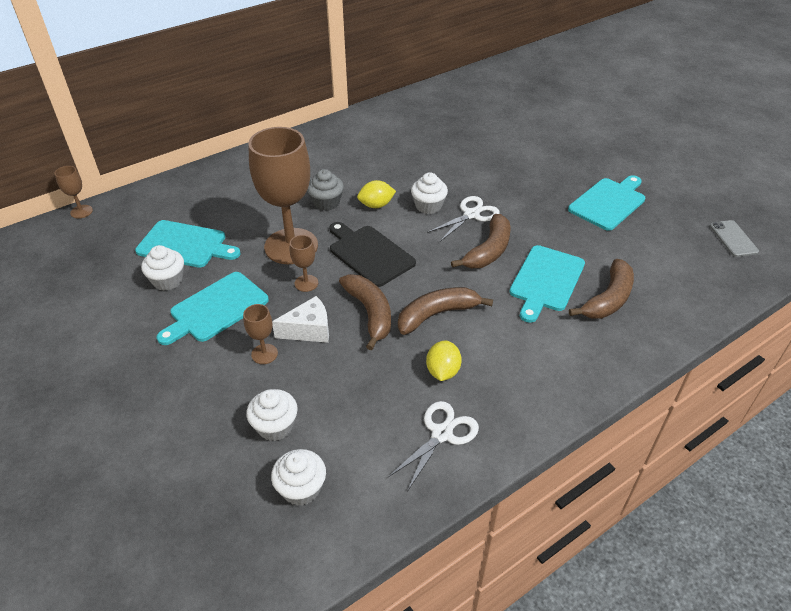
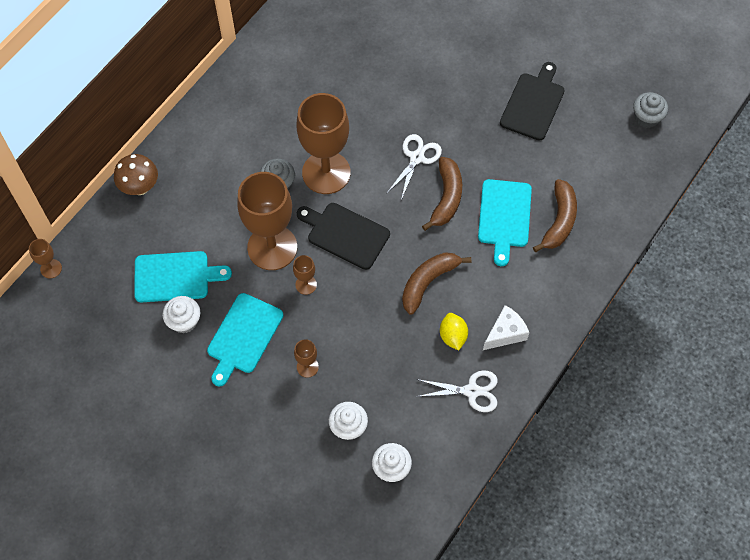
camera: 20 degrees left, 20 degrees up
(201, 177) = (140, 187): none -> brown mushroom
(309, 330) = (331, 332): white cheese -> white cheese (505, 333)
(370, 313) = (373, 299): brown banana -> none
(376, 205) = (326, 172): yellow lemon -> brown goblet
(428, 206) = (374, 159): white cupcake -> none
(441, 434) = (472, 391): white scissors -> white scissors turned 75 degrees clockwise
(608, 202) = (533, 104): turquoise cutting board -> black cutting board
(733, 239) = (646, 117): grey phone -> grey cupcake

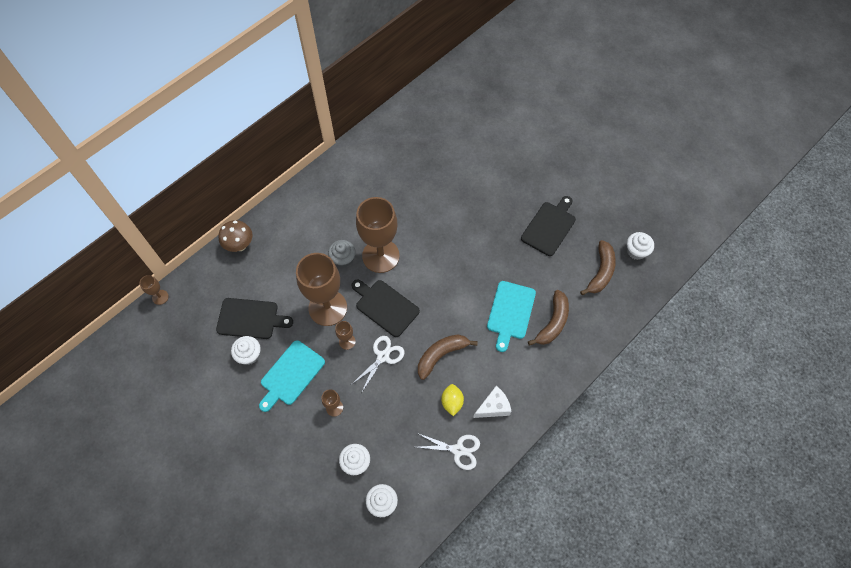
camera: 10 degrees right, 0 degrees up
(175, 277) = (250, 319): turquoise cutting board -> black cutting board
(416, 158) = (452, 255): white scissors -> white scissors (383, 356)
(446, 197) = (468, 290): brown banana -> brown banana (601, 272)
(646, 117) = (636, 251): grey cupcake -> white cupcake

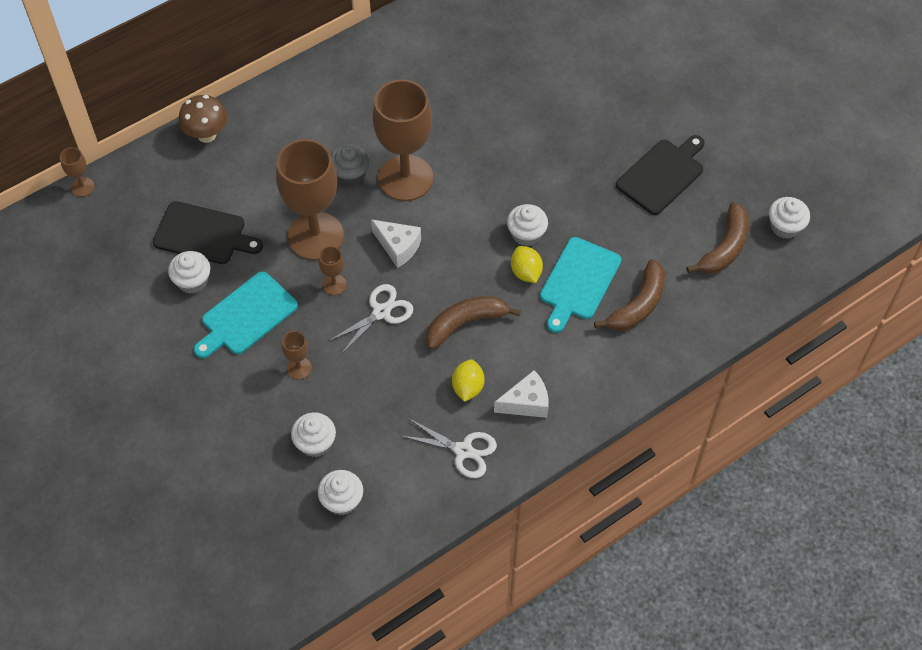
camera: 10 degrees right, 5 degrees down
(385, 306) = (398, 247): black cutting board -> white cheese
(469, 283) = (526, 234): none -> white cupcake
(474, 311) = (526, 272): none -> yellow lemon

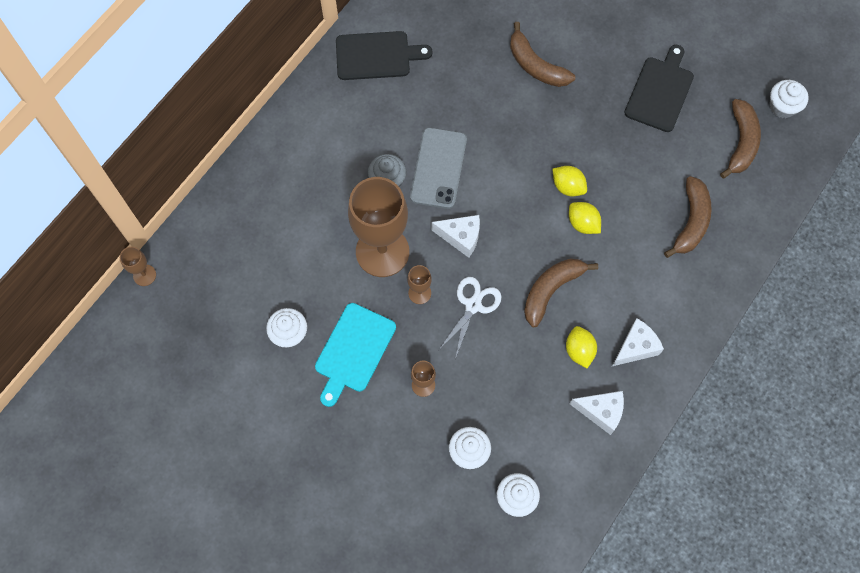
camera: 20 degrees left, 10 degrees up
(203, 234) = (279, 284): black cutting board -> black cutting board (376, 56)
(206, 135) = (238, 184): brown mushroom -> none
(405, 178) = (438, 168): brown goblet -> grey phone
(463, 450) = (601, 412): white scissors -> white cheese
(526, 234) = (568, 187): white cupcake -> yellow lemon
(545, 114) = (535, 65): none -> brown banana
(578, 282) = (632, 217): turquoise cutting board -> none

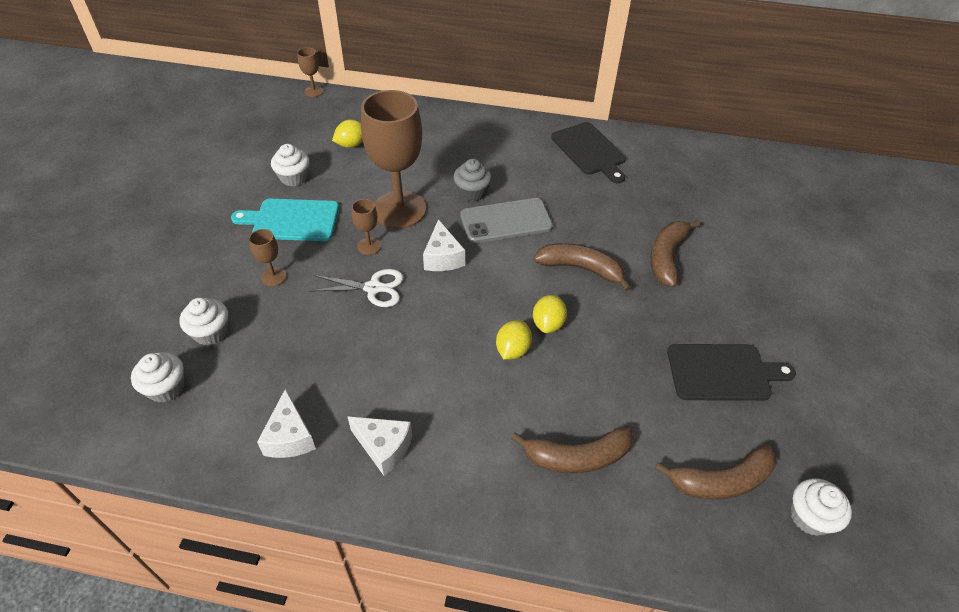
camera: 65 degrees right, 20 degrees down
(551, 290) = (419, 346): brown banana -> brown banana (581, 268)
(579, 350) = (358, 393): yellow lemon -> yellow lemon (351, 144)

